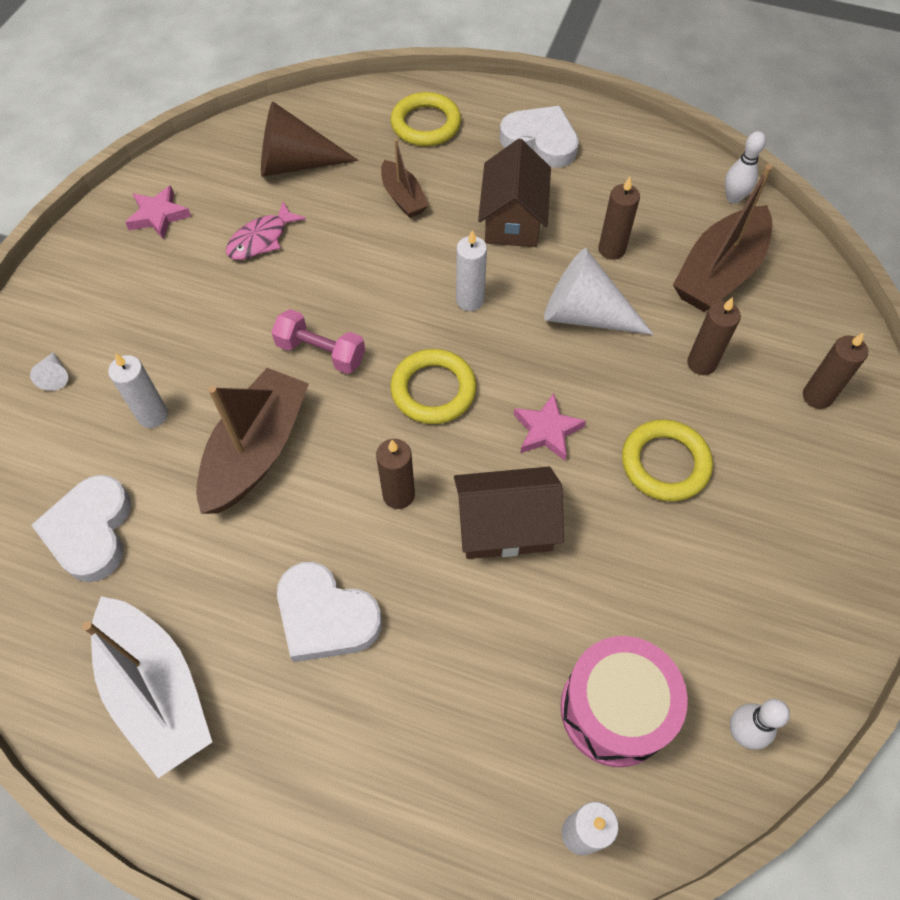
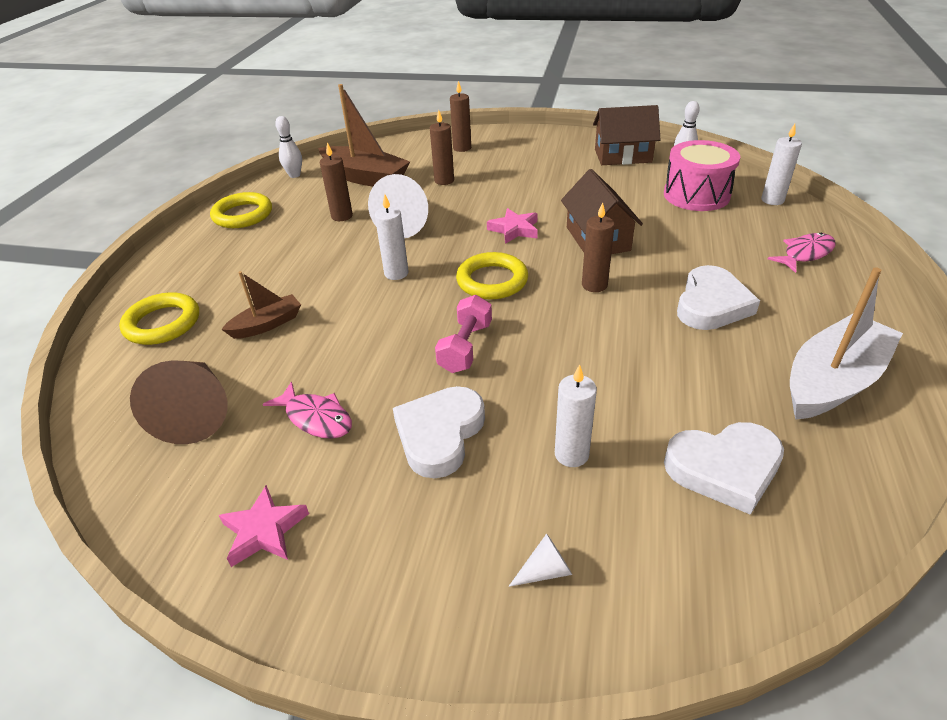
camera: 95 degrees left, 20 degrees down
(257, 451) = (585, 368): brown boat -> none
(409, 800) = (805, 254): none -> pink fish
(513, 219) = (304, 261): brown house -> brown house (623, 156)
(540, 141) = (210, 256): white heart -> white heart (439, 434)
(665, 463) = (526, 188): yellow ring -> yellow ring (243, 215)

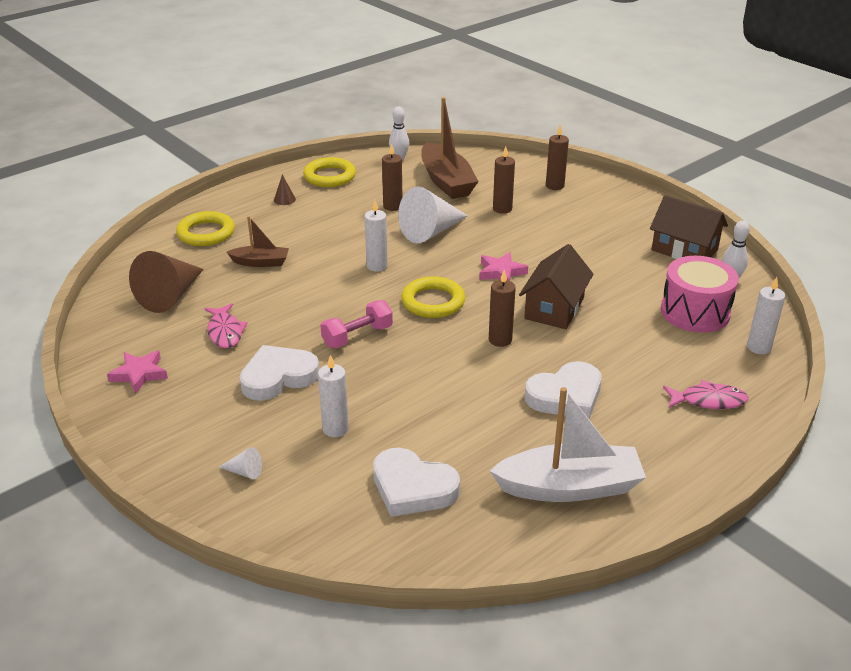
camera: 35 degrees right, 5 degrees down
(218, 253) = (284, 199): none -> brown cone

